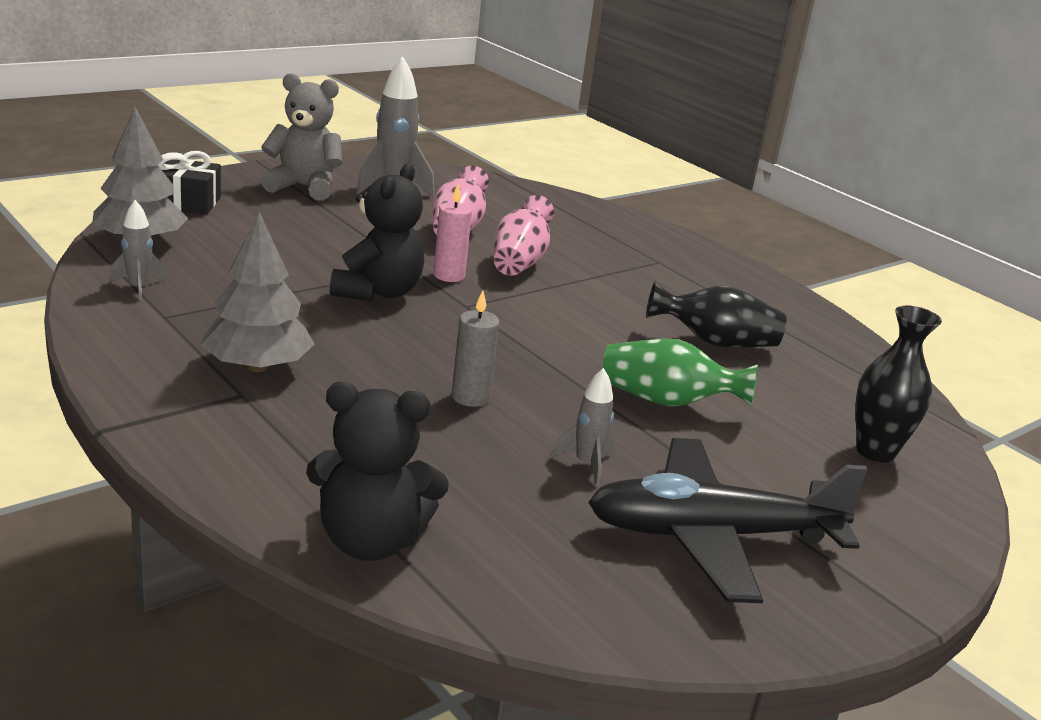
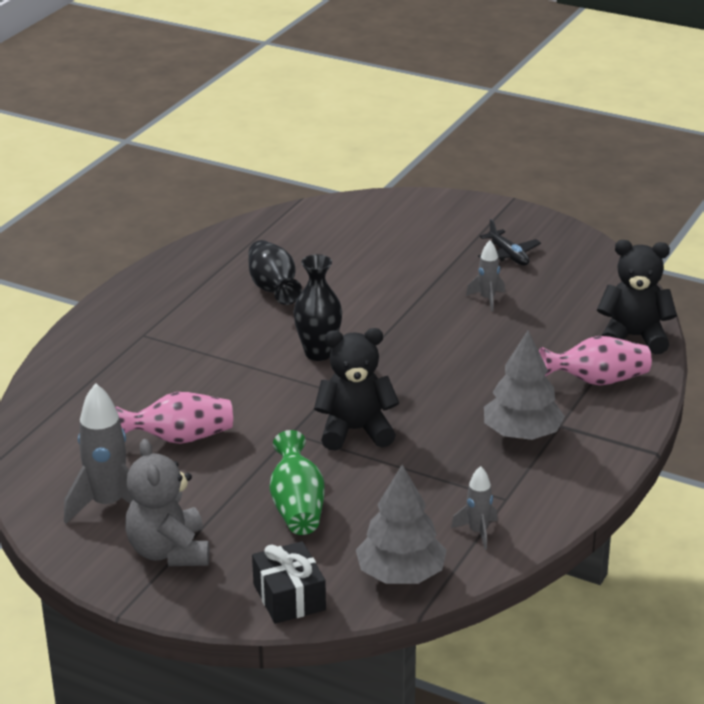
camera: 110 degrees left, 5 degrees up
(370, 541) = (634, 337): black teddy bear -> black teddy bear turned 60 degrees counterclockwise
(449, 276) = (287, 412): pink candle -> none
(470, 397) = (461, 351): grey candle -> none
(519, 261) = (219, 391): pink vase -> pink vase (597, 381)
(667, 401) = (382, 290): green vase -> green vase (297, 506)
(712, 535) = (508, 255): black plane -> black plane, size x0.48
(875, 451) = (361, 223): black vase -> black vase (318, 353)

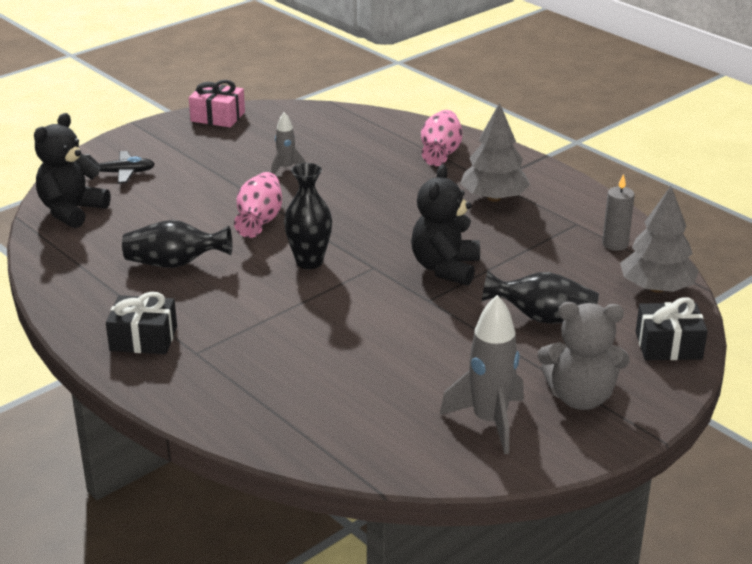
camera: 70 degrees left, 0 degrees up
(151, 306) = (143, 339): none -> black gift
(180, 438) = (401, 361): pink vase -> pink vase (260, 220)
(297, 506) = (543, 318): green vase -> black vase
(477, 532) = (615, 244): grey rocket -> grey candle
(508, 255) = (224, 145): black plane -> black plane (122, 173)
(564, 237) = (218, 117): none -> pink gift
(634, 337) = (391, 126): black teddy bear -> black teddy bear (71, 211)

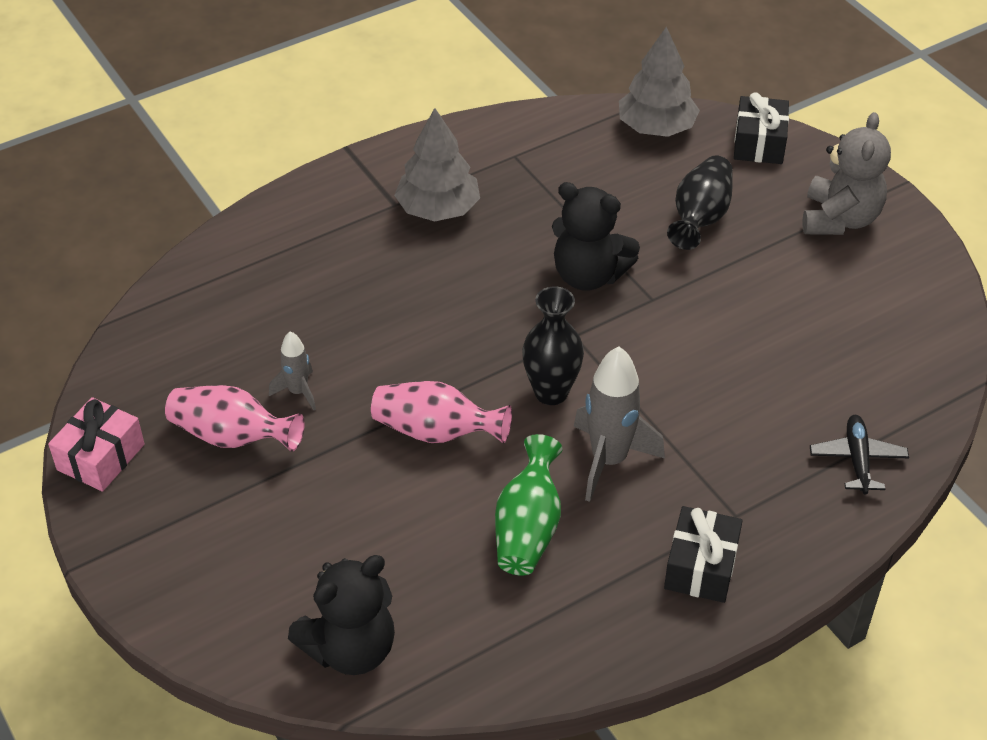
camera: 80 degrees left, 15 degrees up
(71, 211) = (350, 648): black teddy bear -> black teddy bear turned 75 degrees counterclockwise
(122, 173) = (248, 584): black plane -> black plane (857, 459)
(175, 264) = (528, 528): black vase -> green vase
(440, 153) = (308, 236): pink vase -> pink vase (232, 436)
(489, 421) = (876, 288): grey rocket -> grey rocket (609, 460)
(615, 244) = (565, 137): grey candle -> none

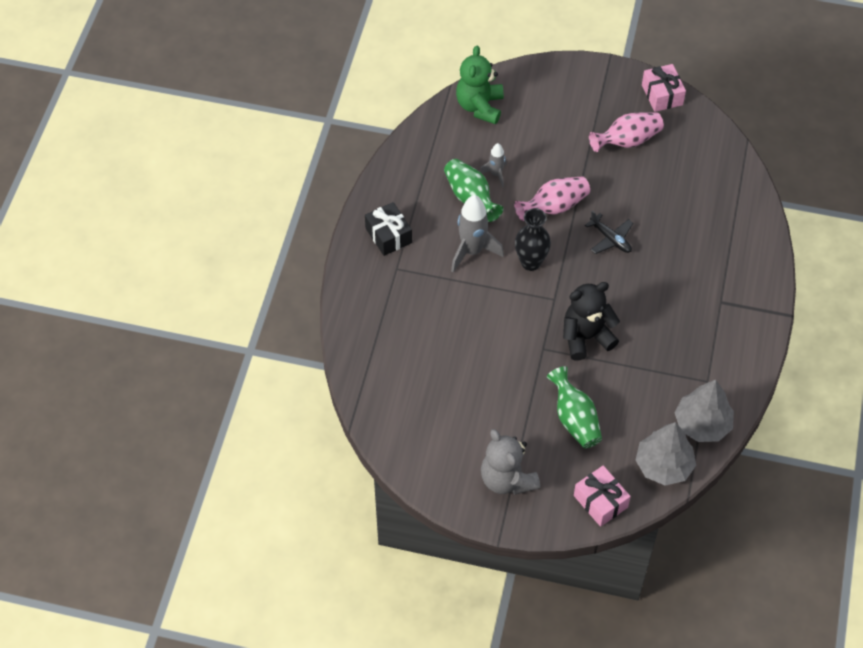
camera: 135 degrees right, 10 degrees up
(298, 392) = (629, 178): grey rocket -> grey rocket (496, 174)
(350, 648) = (479, 106): black teddy bear -> green teddy bear
(438, 209) = (698, 316): grey tree -> grey tree (702, 424)
(700, 218) = (574, 419): black vase -> green vase
(759, 143) = (600, 501): black gift -> pink gift
(857, 459) = (371, 336): black plane -> black plane (610, 239)

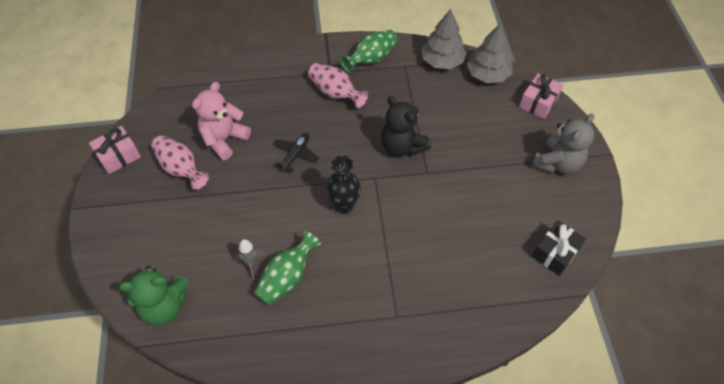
camera: 110 degrees left, 0 degrees up
(388, 235) = (360, 338): black gift -> black gift (555, 253)
(472, 251) = (350, 256): grey rocket -> none
(554, 207) = (275, 204): pink vase -> pink vase (335, 93)
(574, 419) = (480, 135): green vase -> green vase (371, 59)
(653, 182) = (224, 139): none -> pink teddy bear

